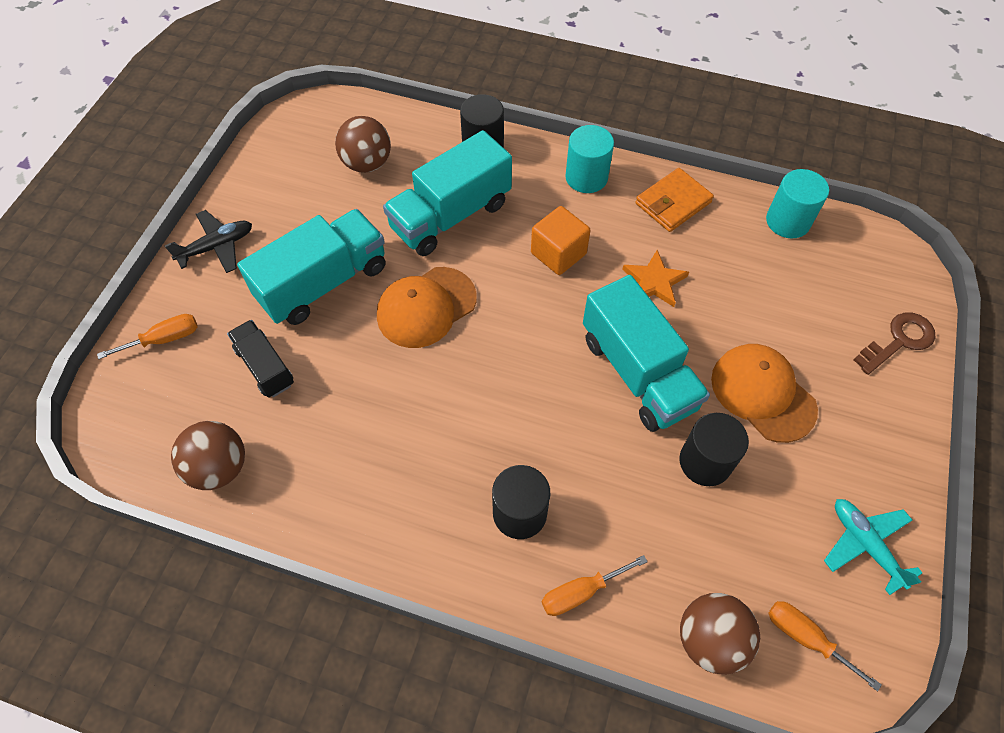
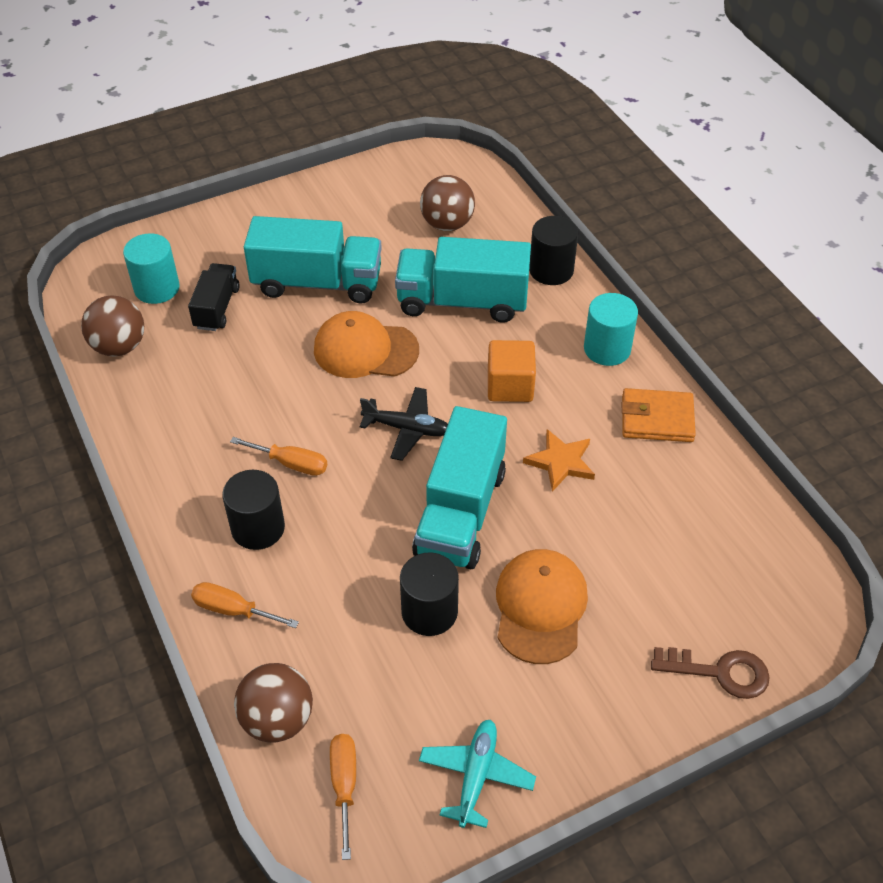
camera: 45 degrees right, 10 degrees down
(164, 339) = (180, 246): orange screwdriver -> orange screwdriver (291, 464)
(217, 247) = (279, 211): black plane -> black plane (407, 429)
(788, 221) = (745, 507): turquoise cylinder -> turquoise cylinder (157, 288)

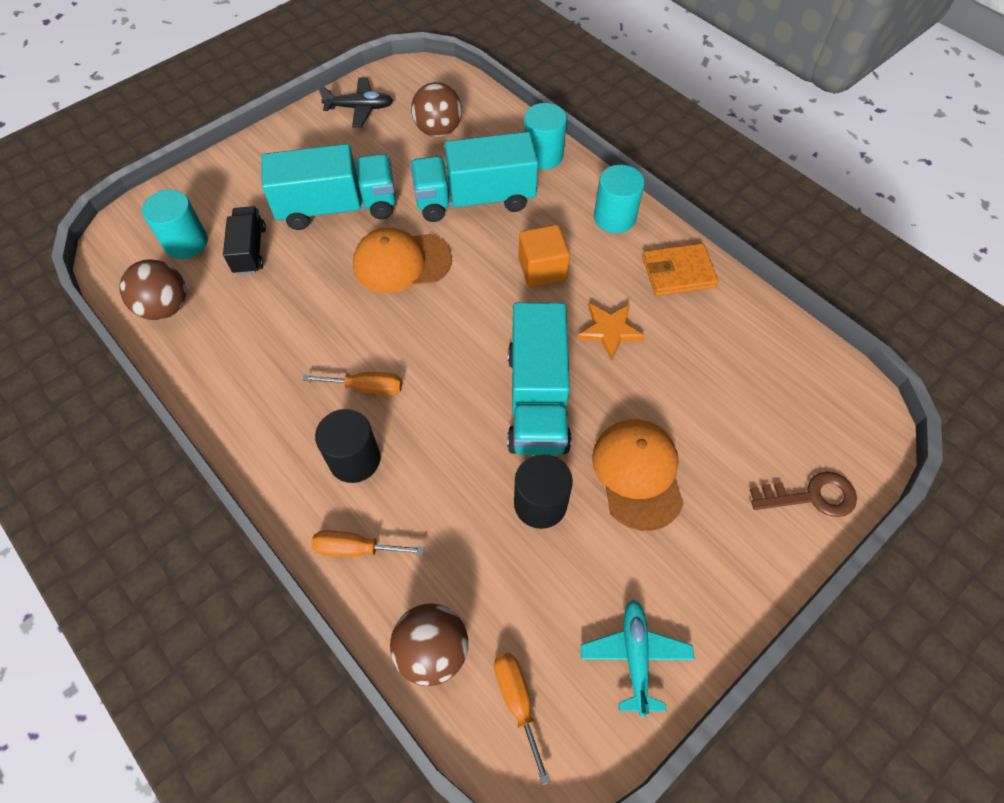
camera: 15 degrees left, 10 degrees up
(407, 429) = (463, 330): black plane -> black plane (360, 108)
(551, 270) = (543, 155): black cylinder -> turquoise cylinder

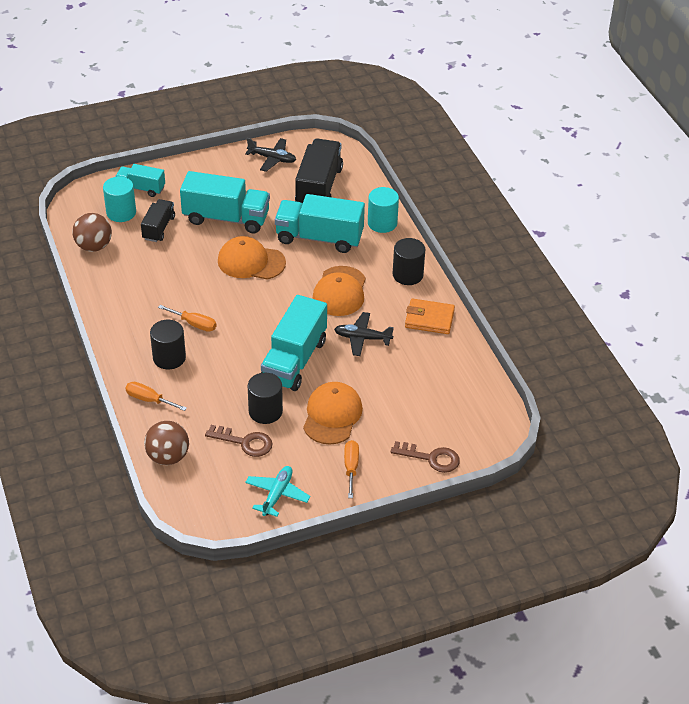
camera: 20 degrees right, 15 degrees down
(200, 198) = (141, 188): none -> turquoise truck
(438, 130) = (319, 188): brown ball -> black truck
(517, 701) = (201, 492): orange screwdriver -> orange screwdriver (351, 467)
(537, 573) = (245, 442): none -> brown key
(542, 269) = (340, 291): orange cube -> orange cap
(609, 331) = (362, 338): orange star -> black plane
(614, 217) = (407, 275): turquoise cylinder -> black cylinder

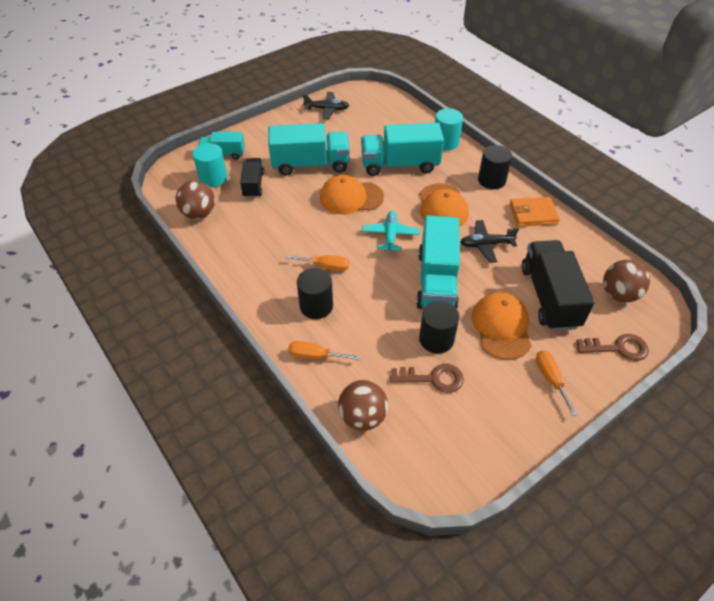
camera: 15 degrees left, 5 degrees up
(277, 494) = (495, 430): turquoise plane -> turquoise plane (390, 235)
(319, 188) = (377, 124): black truck -> black truck (549, 297)
(465, 413) = (618, 294): none -> brown ball

